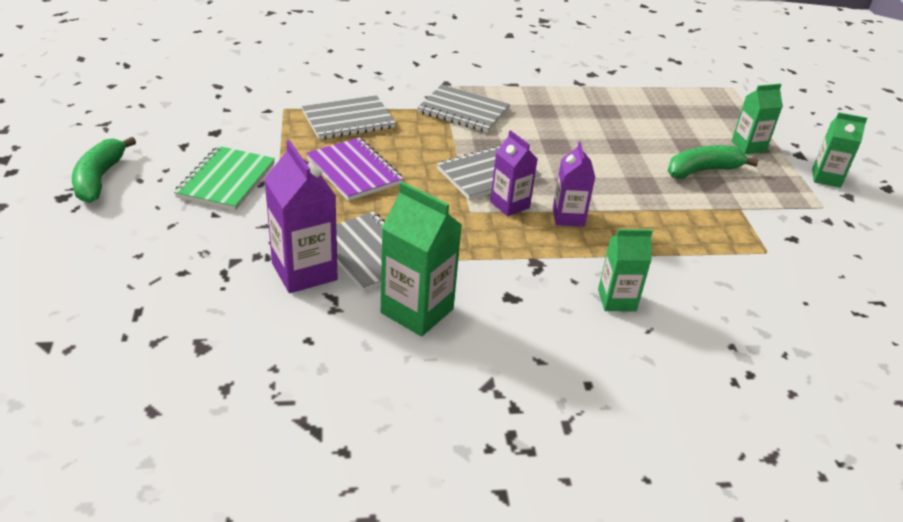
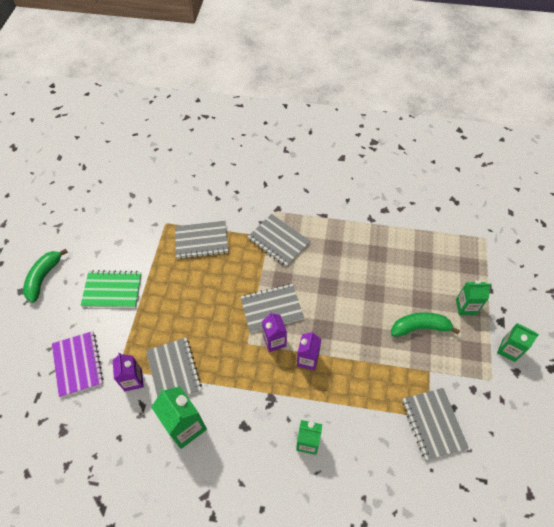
camera: 20 degrees right, 20 degrees up
(226, 180) = (112, 290): green notebook -> green notebook turned 60 degrees clockwise
(304, 271) = (133, 380): purple carton -> purple carton, size x0.64
(354, 171) = (189, 293): purple notebook -> purple notebook (78, 364)
(778, 257) = (433, 424): none -> grey notebook

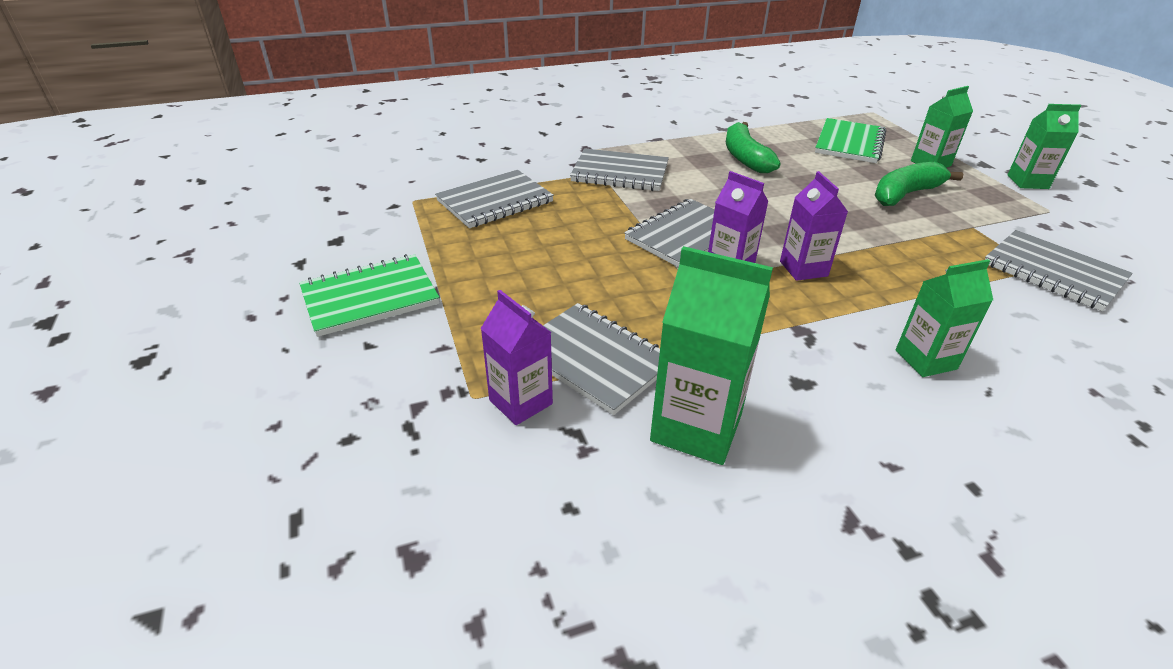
camera: 30 degrees left, 20 degrees down
(44, 277) = (193, 325): green banana -> green banana (745, 157)
(78, 364) = (369, 424): purple notebook -> none
(435, 266) = (849, 143): none -> green notebook

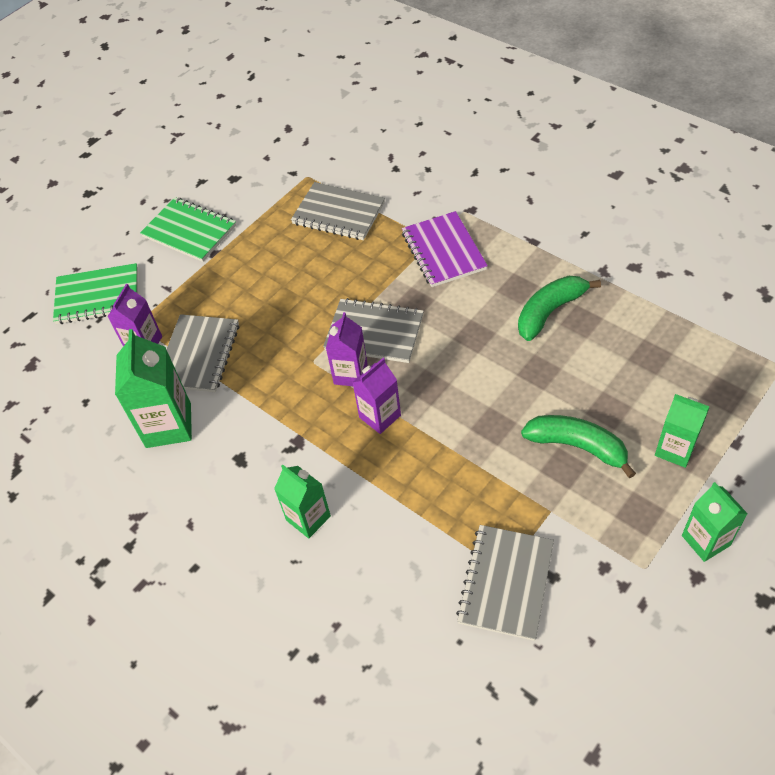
camera: 65 degrees right, 15 degrees up
(620, 173) = (443, 251): grey notebook -> purple notebook
(849, 143) = (663, 373): green notebook -> green notebook (98, 296)

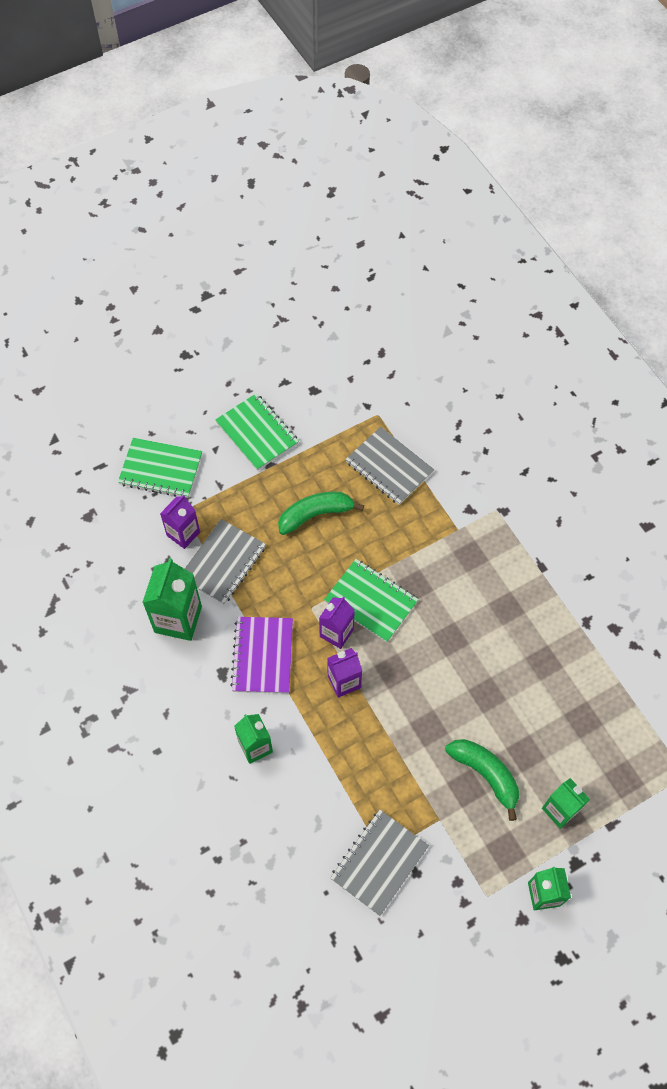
camera: 15 degrees right, 10 degrees up
(374, 332) = (371, 601): grey notebook -> green notebook
(443, 251) = (461, 544): purple notebook -> purple notebook (262, 656)
(550, 311) = (522, 642): green banana -> green banana (315, 514)

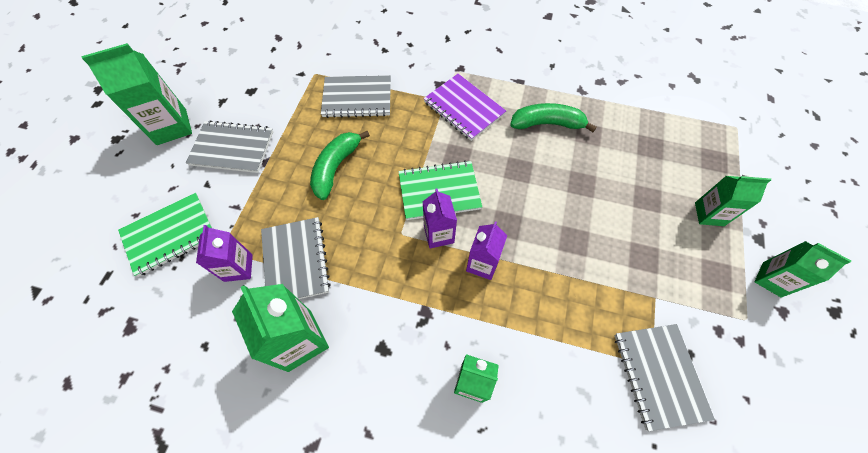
camera: 45 degrees left, 0 degrees up
(230, 376) = (171, 127): none -> green carton
(257, 433) = (232, 148): green notebook -> grey notebook
(262, 656) = (401, 303): purple notebook -> purple notebook (464, 108)
(486, 774) = (643, 236): green banana -> green banana (547, 124)

